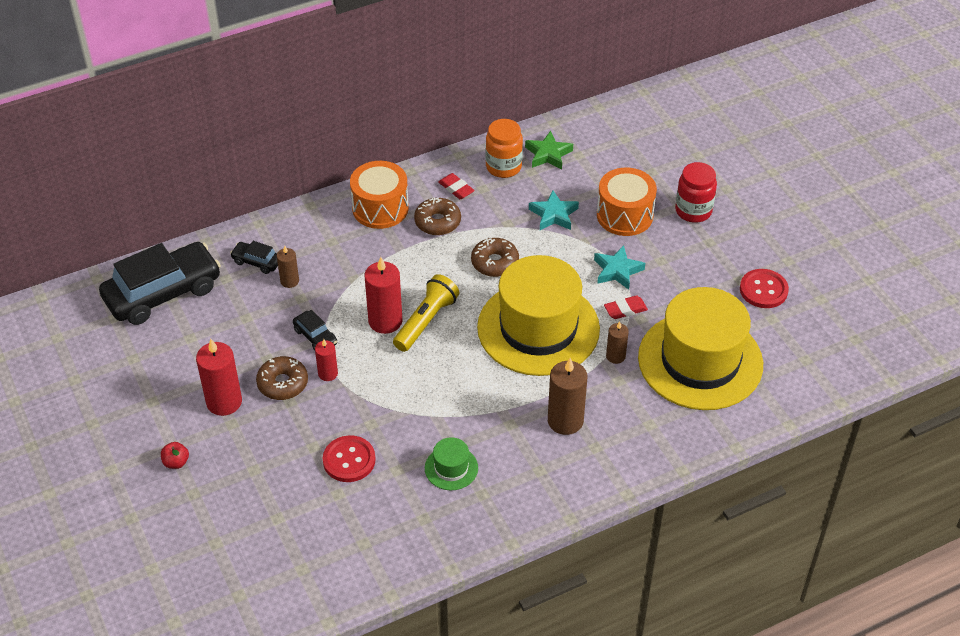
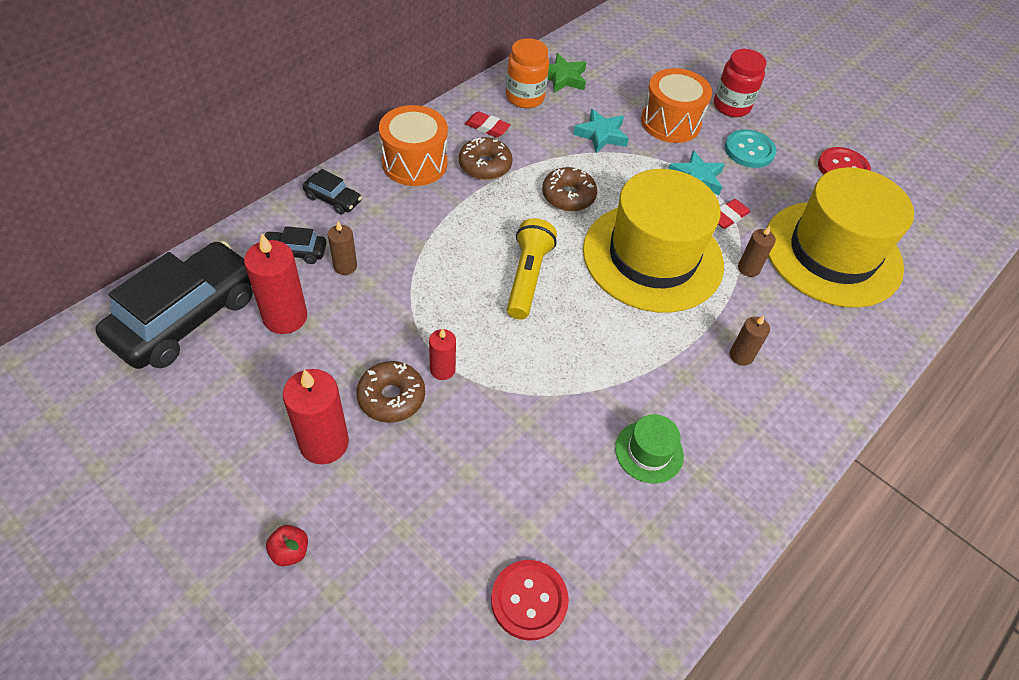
camera: 25 degrees left, 5 degrees up
(315, 336) = (406, 327): black car -> black car (333, 199)
(349, 460) = (521, 478): red button -> red button (529, 600)
(385, 321) = (481, 288): red candle -> red candle (285, 317)
(565, 421) = (741, 356): brown candle -> brown candle, size x0.56
(683, 255) = (749, 150): none -> turquoise button

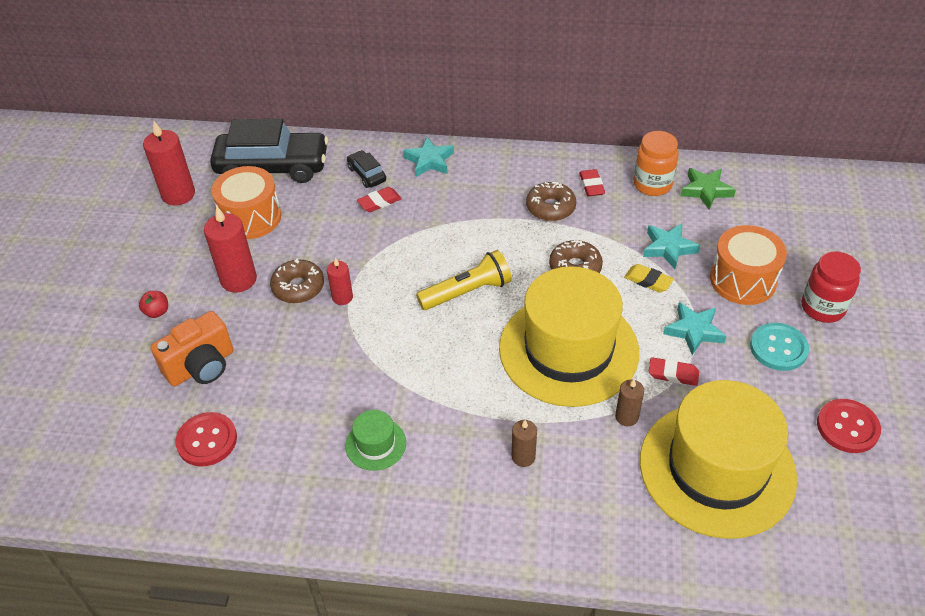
camera: 60 degrees right, 5 degrees down
(285, 317) = (313, 204): red candle -> red candle (178, 194)
(333, 199) = (429, 161): black car -> turquoise star
(345, 266) = (379, 202): brown candle -> red eraser
(414, 163) = (508, 174): orange drum -> orange drum (251, 217)
(418, 549) = (201, 366): none -> orange camera
(623, 167) = (648, 281): none -> yellow eraser

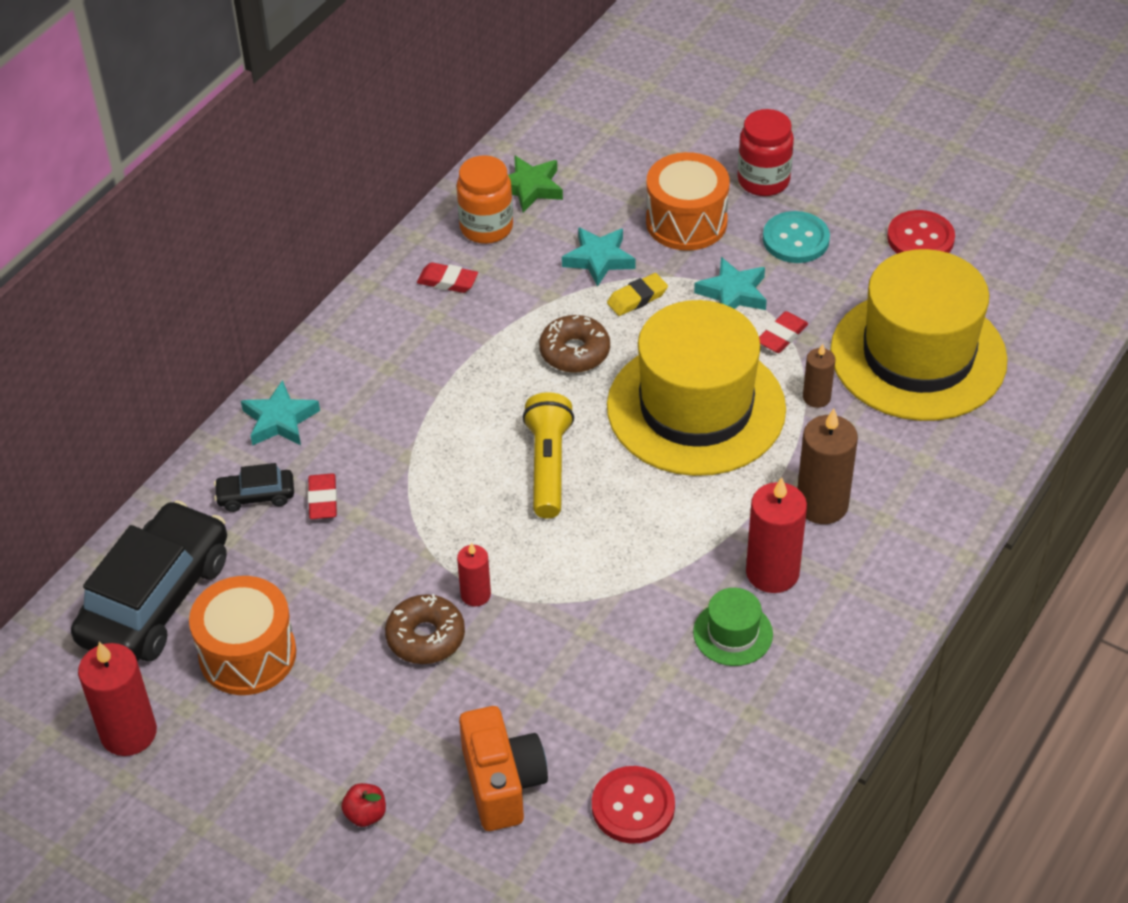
camera: 65 degrees left, 0 degrees up
(238, 279) = (365, 701): red candle -> red candle (772, 572)
(523, 457) = (822, 505): brown candle -> brown candle, size x1.77
(550, 207) = (458, 334): brown donut -> none

